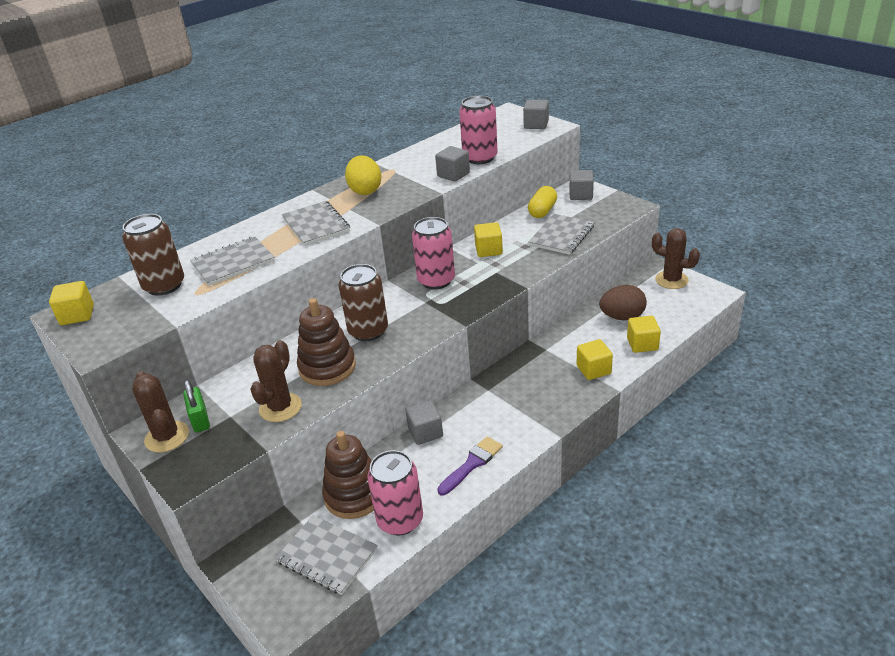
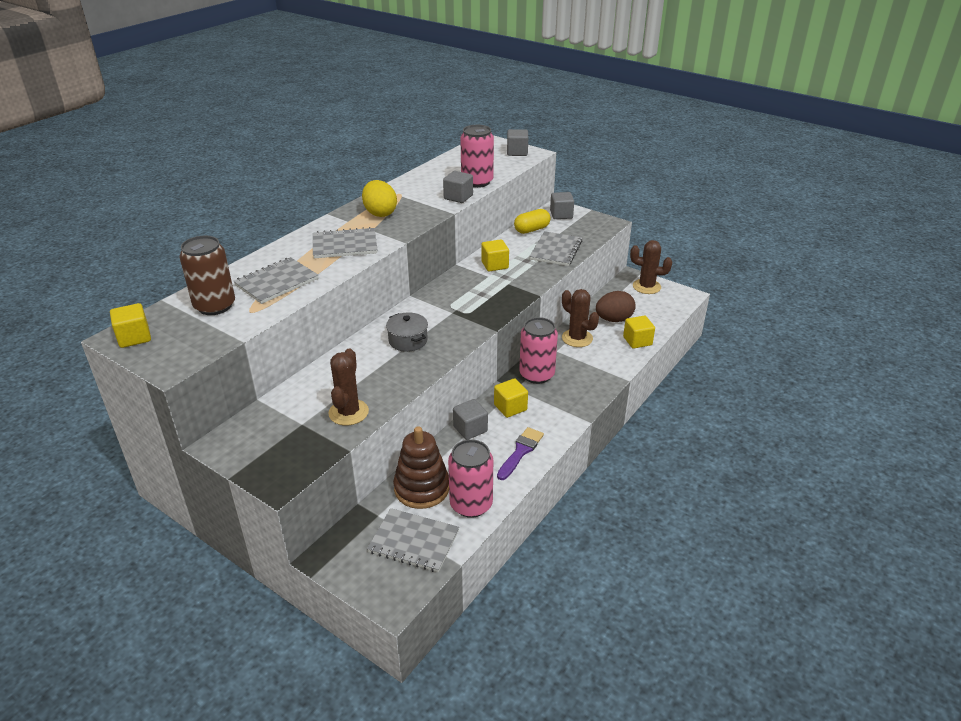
camera: 15 degrees left, 0 degrees up
(167, 437) = (245, 447): brown cactus -> brown cactus (577, 338)
(200, 420) = (273, 429): green padlock -> none
(316, 225) = (345, 245): grey notebook -> grey notebook turned 60 degrees counterclockwise
(327, 367) = (380, 374): brown stacking toy -> none
(368, 331) = (408, 340): brown can -> grey pot
(436, 280) = (456, 293): pink can -> pink can (536, 375)
(542, 211) = (532, 230): yellow capsule -> yellow capsule turned 45 degrees clockwise
(593, 370) = (602, 365): yellow cube -> yellow cube (510, 407)

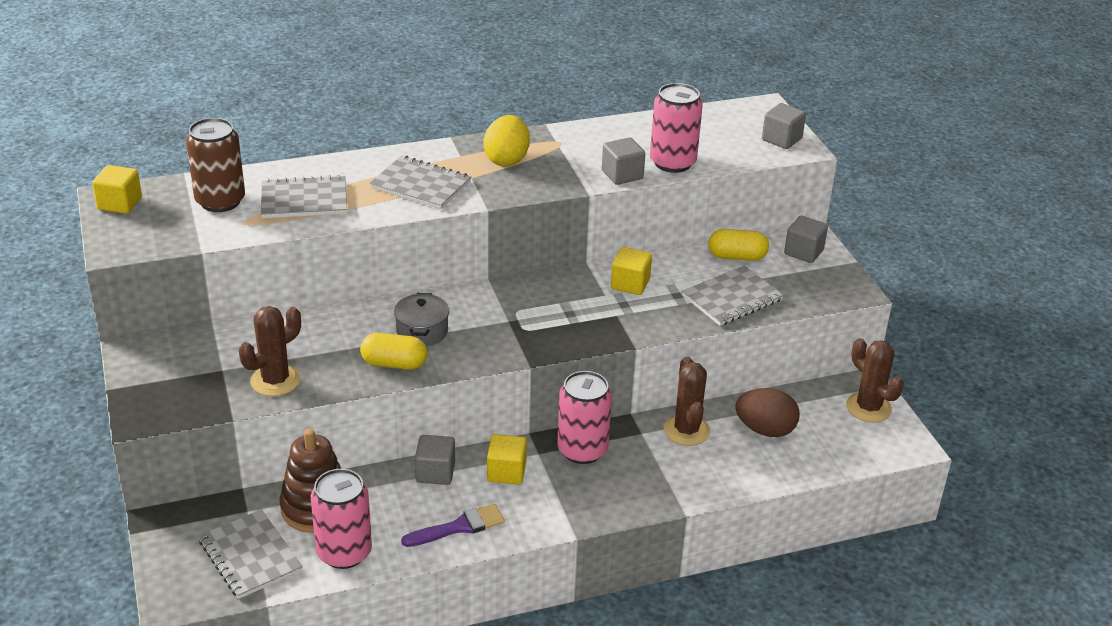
camera: 35 degrees right, 0 degrees up
(414, 366) = (394, 364): none -> yellow capsule
(637, 341) = (760, 472): yellow cube -> none

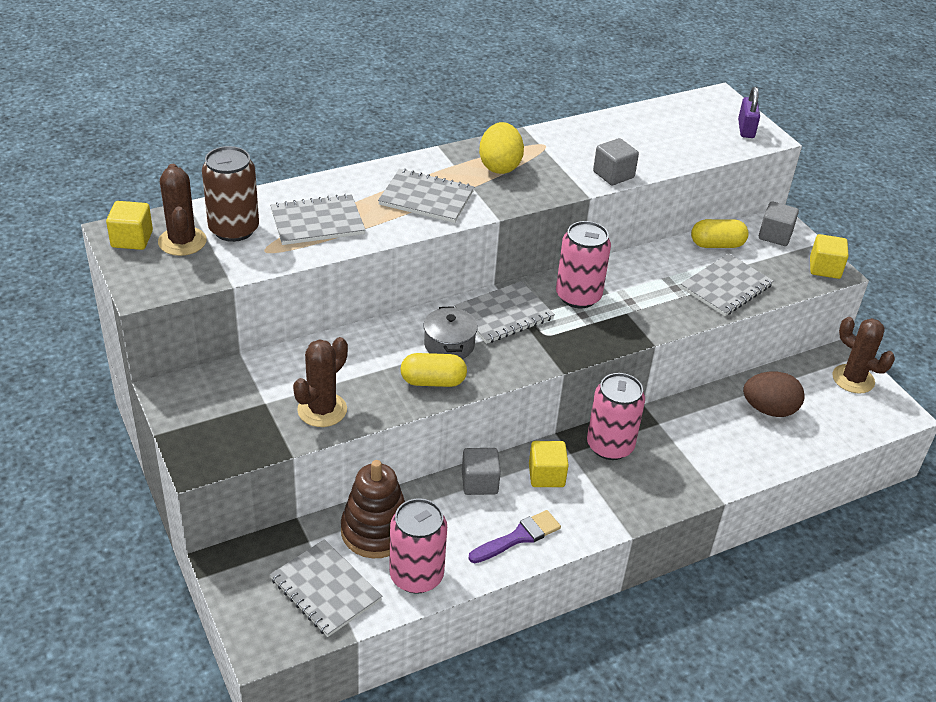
camera: 10 degrees left, 5 degrees up
(487, 307) = (504, 314): none -> grey notebook
(630, 284) = (629, 280): yellow cube -> yellow cube (824, 268)
(672, 163) = (655, 159): pink can -> pink can (578, 296)
(686, 430) = (699, 417): brown cactus -> brown cactus (182, 241)
(781, 139) = (746, 129): grey cube -> purple padlock

